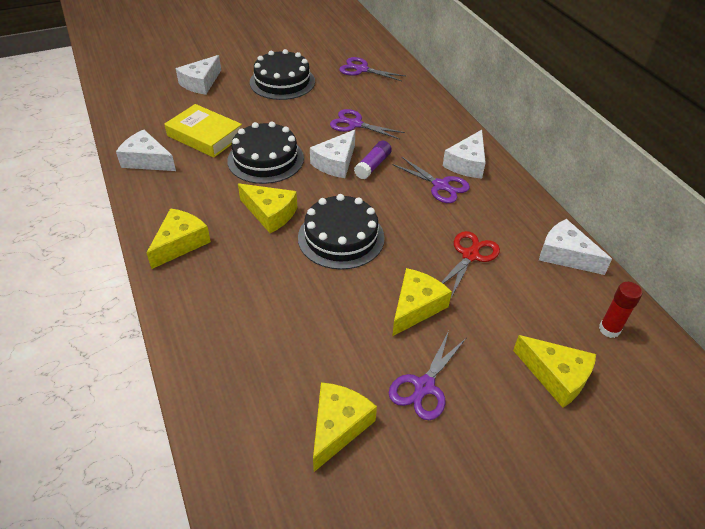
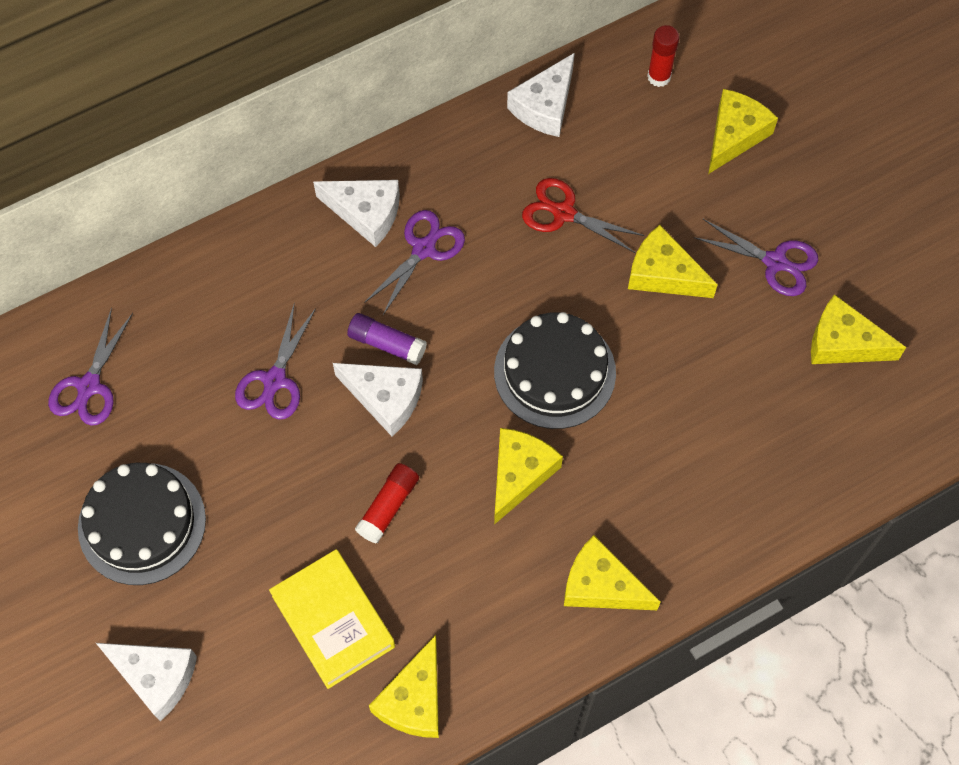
camera: 95 degrees left, 20 degrees up
(147, 160) = (414, 700): white cheese -> yellow cheese
(205, 136) = (333, 621): yellow book -> yellow book turned 60 degrees counterclockwise
(265, 159) = (388, 506): black cake -> red glue stick

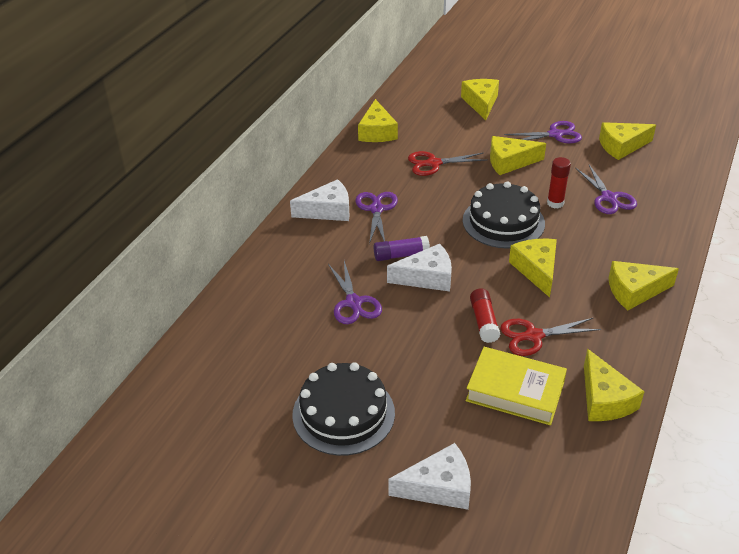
camera: 35 degrees left, 25 degrees down
(89, 386) = (236, 366): purple scissors -> purple scissors (609, 198)
(423, 565) = (533, 336): none -> red scissors
(545, 106) = (377, 132): white cheese -> yellow cheese
(659, 77) = (421, 100): red glue stick -> red glue stick (555, 203)

